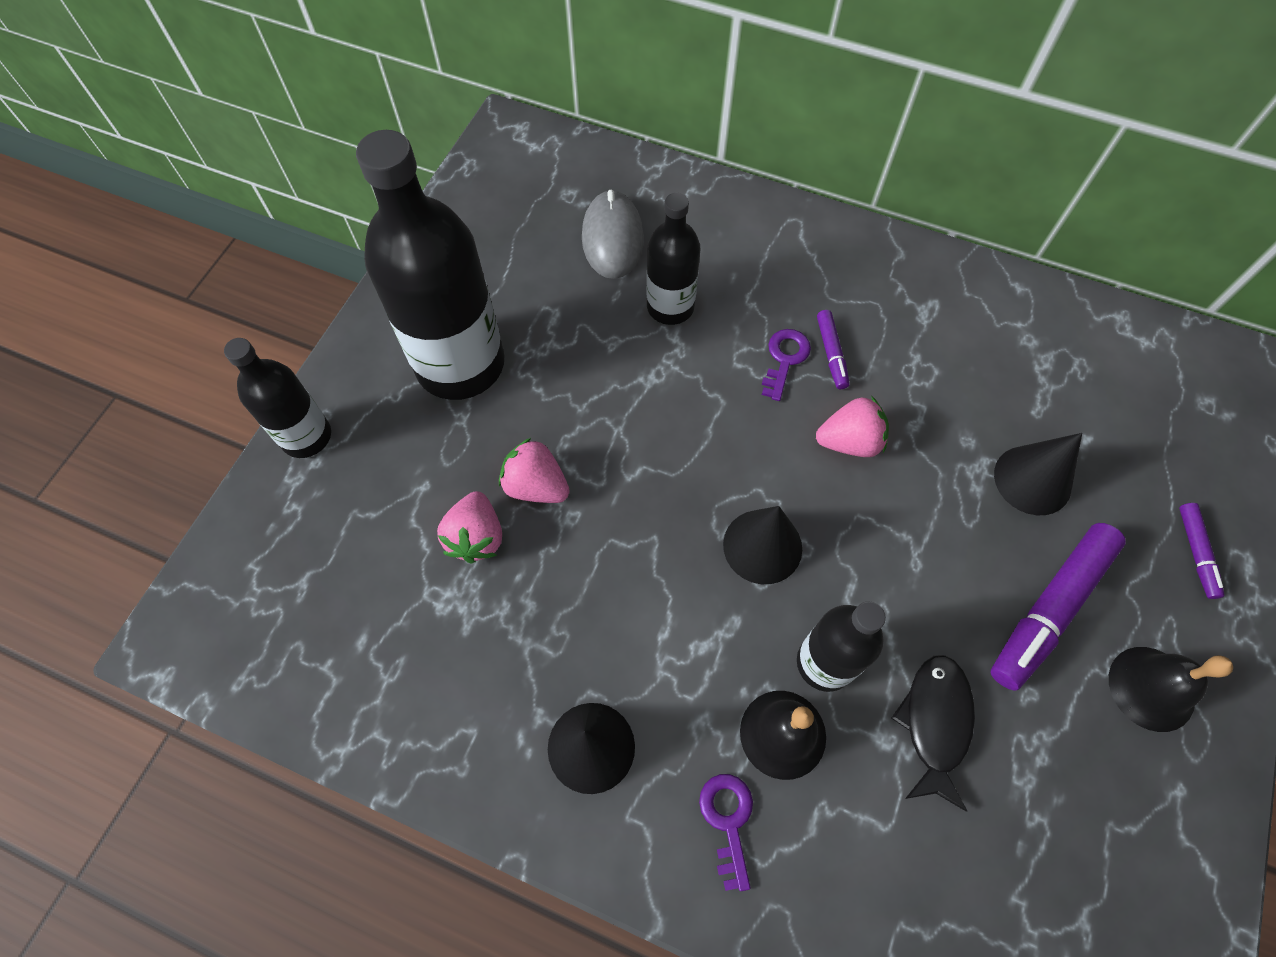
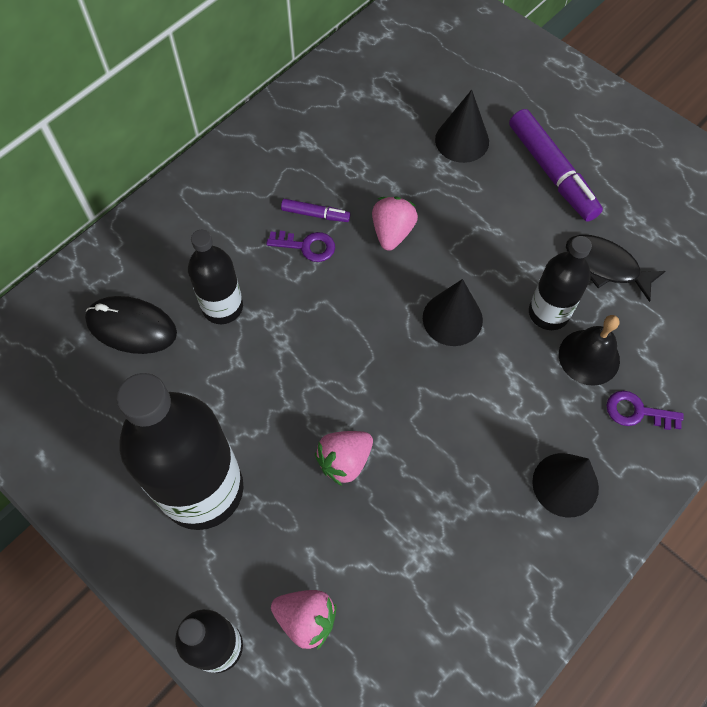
camera: 70 degrees left, 0 degrees up
(476, 537) = (373, 521): pink strawberry -> pink strawberry (306, 619)
(612, 238) = (131, 327): grey mouse -> black mouse
(784, 359) = (307, 246): purple key -> purple key turned 150 degrees clockwise
(1151, 688) = (615, 145): black bell -> none
(1196, 553) = (540, 82): purple marker -> none

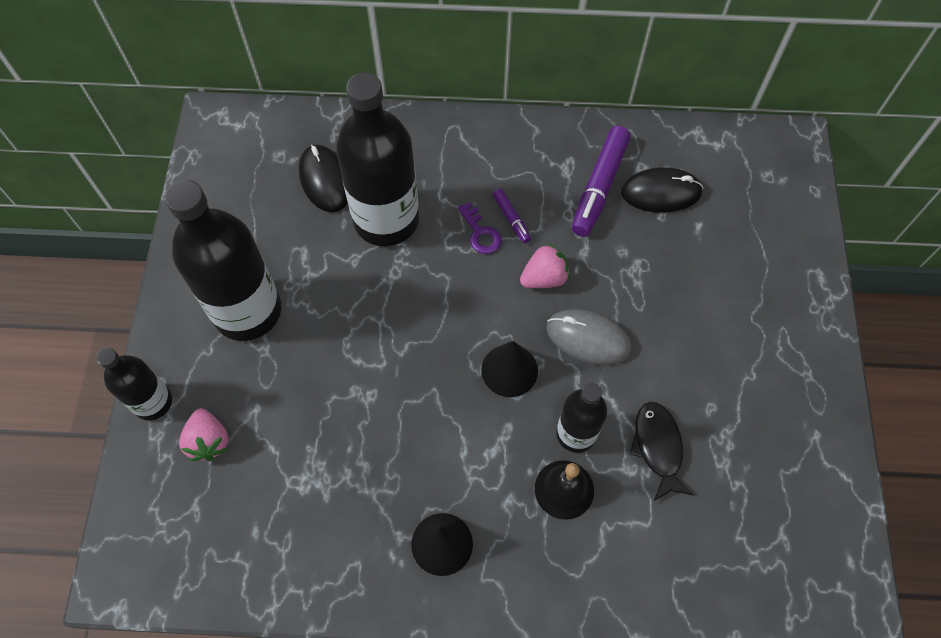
camera: 50 degrees right, 0 degrees up
(222, 307) = (386, 220): black bottle -> black bottle, size x1.82
(344, 461) = (337, 381): pink strawberry -> none
(393, 99) = (661, 193): none -> black mouse
(462, 140) = (672, 265): black cone -> none
(474, 243) = (588, 338): none -> grey mouse
(552, 172) = (707, 348): purple marker -> purple marker (599, 187)
(637, 412) = (547, 557): purple key -> none

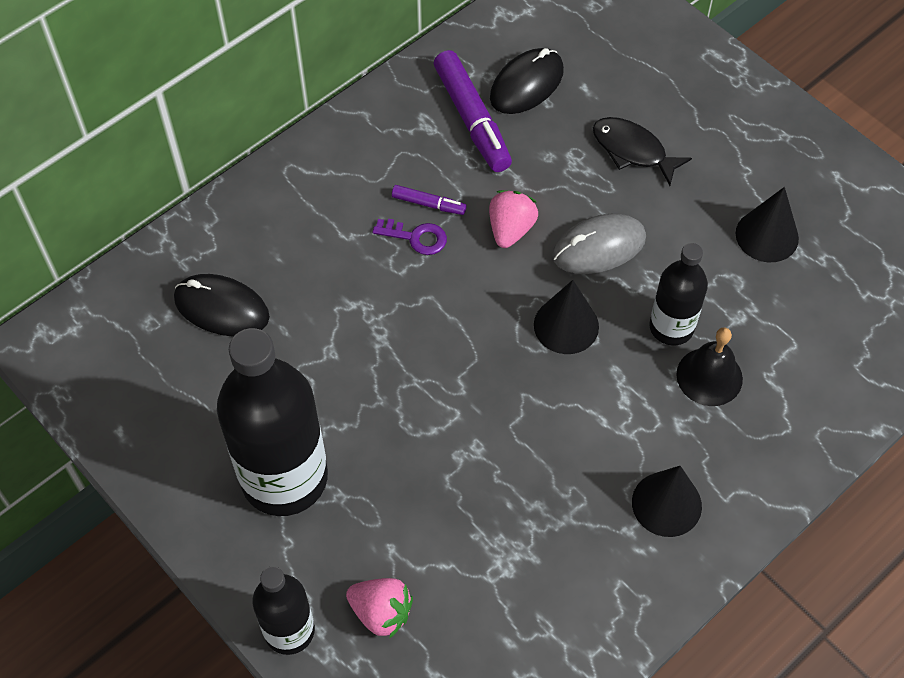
camera: 45 degrees left, 5 degrees down
(386, 220) = (320, 295): black bottle -> none
(658, 447) = (740, 282): black fish -> black fish (632, 150)
(714, 432) = (767, 236): none -> black cone

